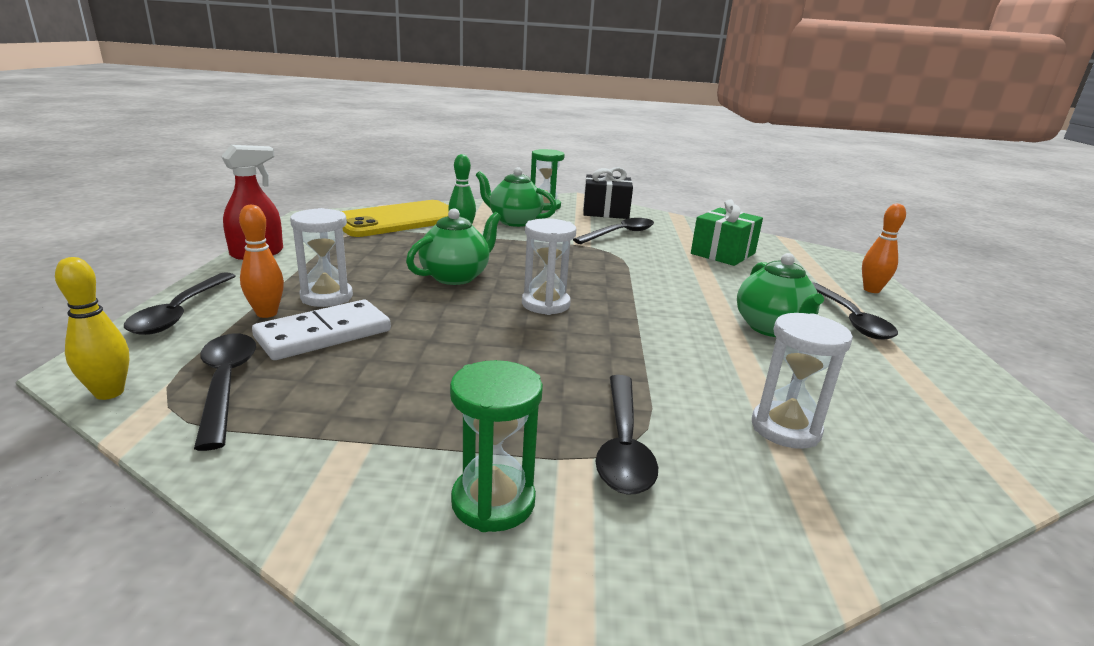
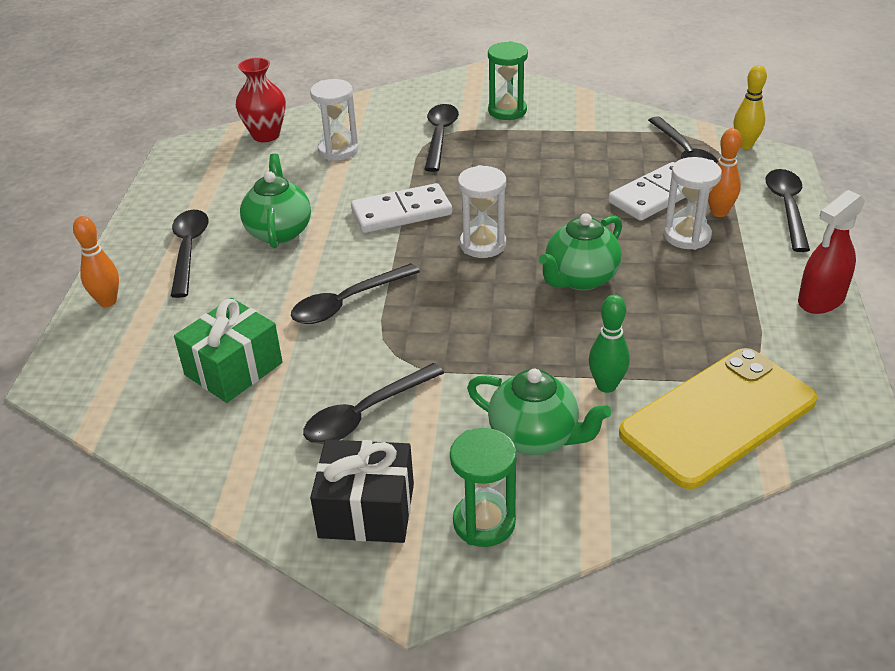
camera: 175 degrees left, 15 degrees up
(643, 337) = (401, 213): none -> white domino
(662, 277) = (347, 303): none -> black spoon
(944, 469) = (266, 135): none -> red vase

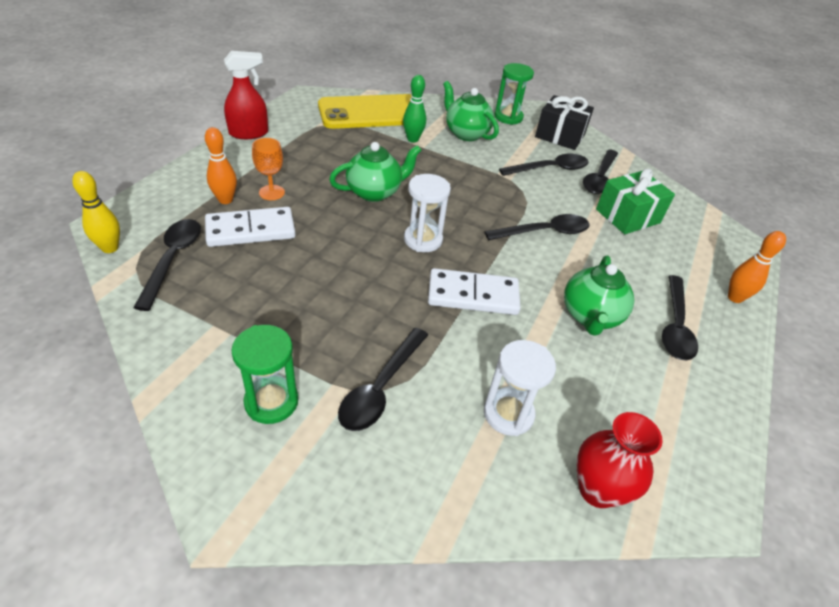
camera: 165 degrees left, 5 degrees up
(687, 236) = (271, 192): white hourglass -> orange goblet
(787, 207) = (175, 185): black spoon -> black spoon (599, 178)

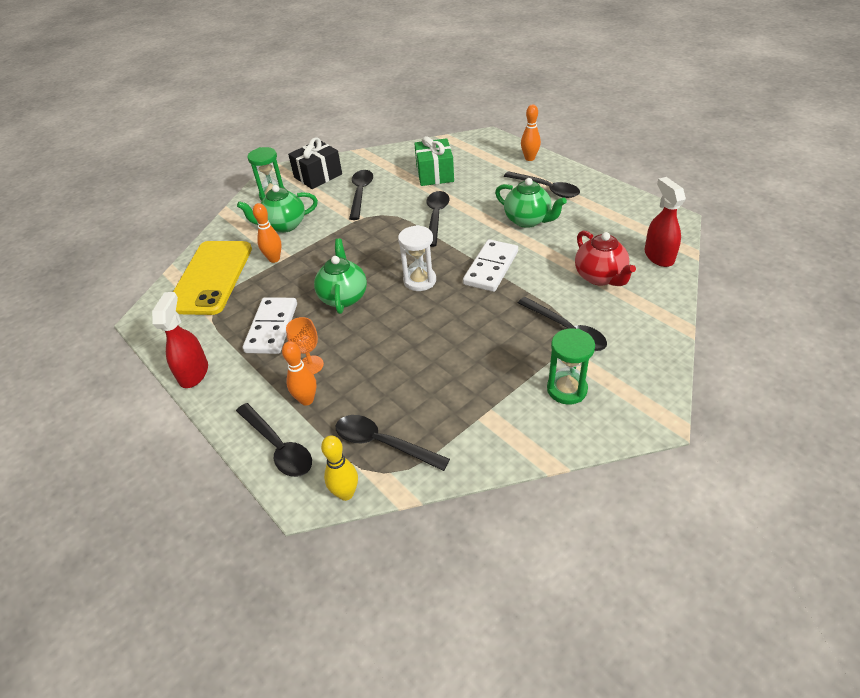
camera: 60 degrees left, 0 degrees up
(251, 230) = (362, 385): white domino -> white domino (271, 328)
(413, 139) = (274, 259): green bowling pin -> orange bowling pin
(508, 414) = (600, 277): white hourglass -> red teapot
(597, 489) = (658, 256): red vase -> red spray bottle
(599, 178) = (384, 173): black spoon -> black spoon (278, 447)

